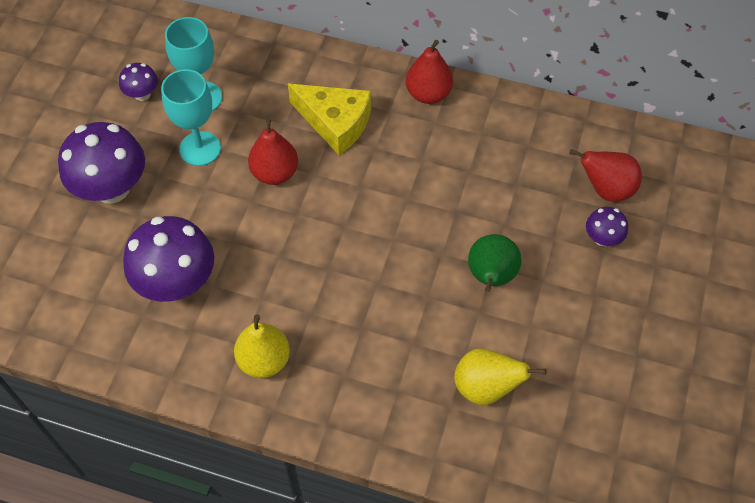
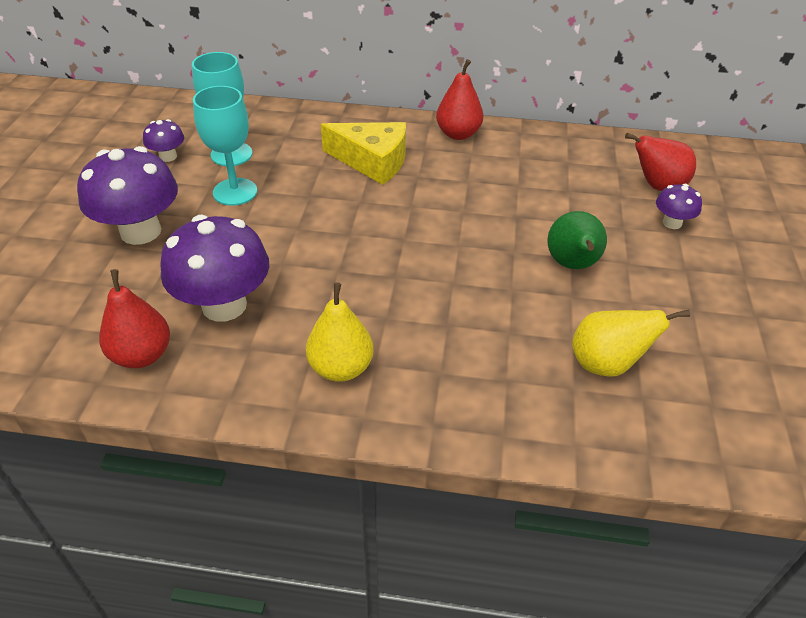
camera: 10 degrees left, 15 degrees down
(275, 173) = (318, 203): red pear -> red pear (142, 355)

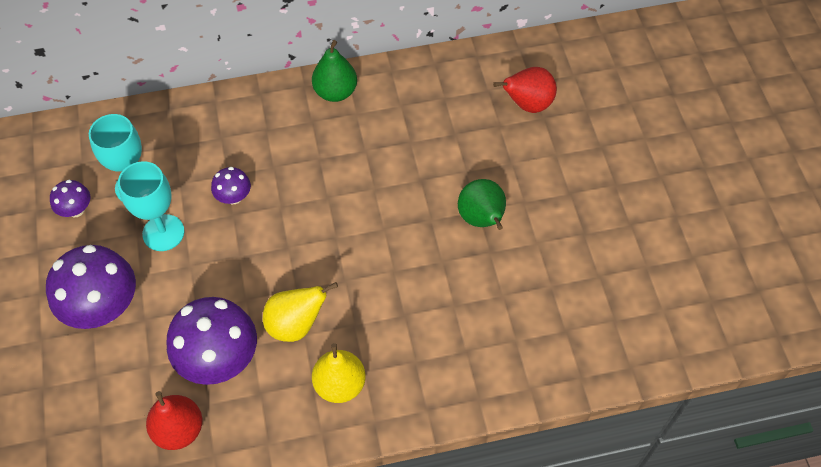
camera: 20 degrees left, 15 degrees up
(372, 161) = (271, 153): yellow cheese -> none
(458, 134) = (335, 92): red pear -> green pear
(606, 364) = (533, 310): yellow pear -> yellow pear (296, 324)
(672, 223) = (548, 145): purple mushroom -> purple mushroom (234, 197)

